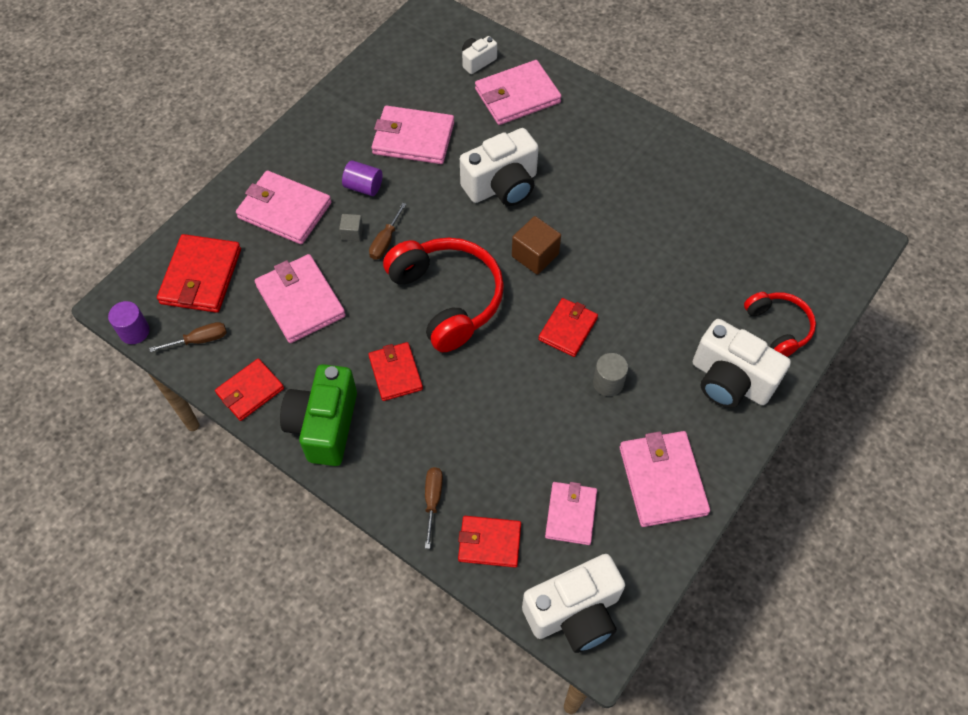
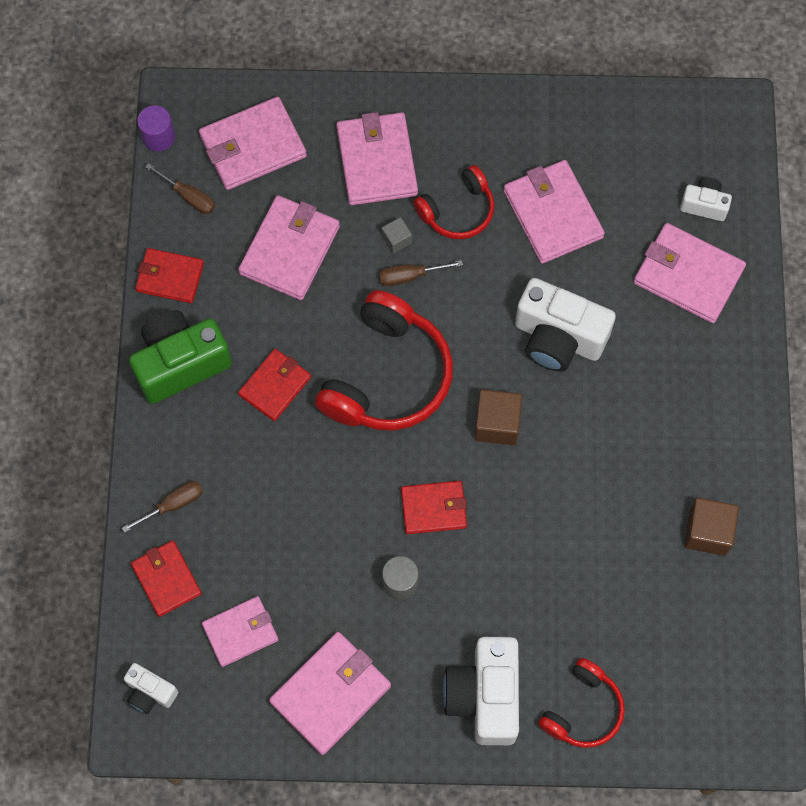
camera: 55 degrees right, 10 degrees up
(201, 276) = (252, 146): red wallet -> pink wallet
(363, 187) = (458, 211): purple cylinder -> red headphones
(574, 613) = (150, 692): white camera -> white camera, size x0.51
(699, 187) = (707, 532): none -> brown cube

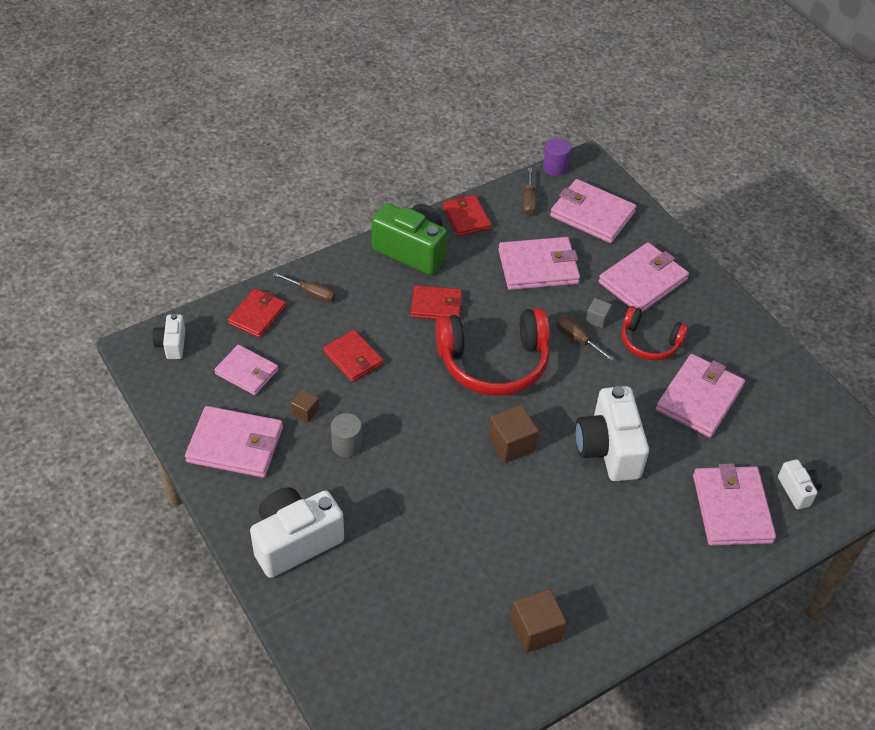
camera: 55 degrees right, 20 degrees down
(332, 600) = (305, 411): none -> brown cube
(434, 508) = (417, 438): red wallet -> red wallet (353, 358)
(583, 710) = (327, 614): red headphones -> none

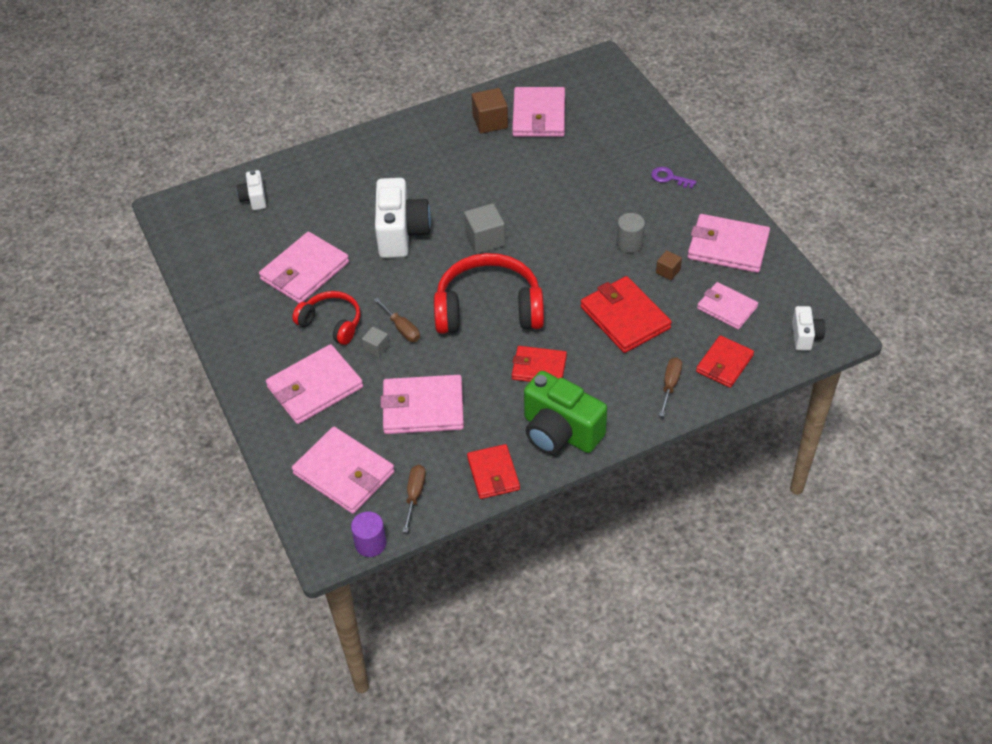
camera: 170 degrees left, 0 degrees up
(295, 541) = (669, 178): white camera -> purple key
(311, 293) = (670, 385): brown screwdriver -> brown screwdriver turned 75 degrees clockwise
(353, 358) = (625, 317): red wallet -> red wallet, size x1.54
(511, 444) = (485, 240): brown cube -> grey cube
(732, 508) = (314, 188): pink wallet -> pink wallet (538, 116)

